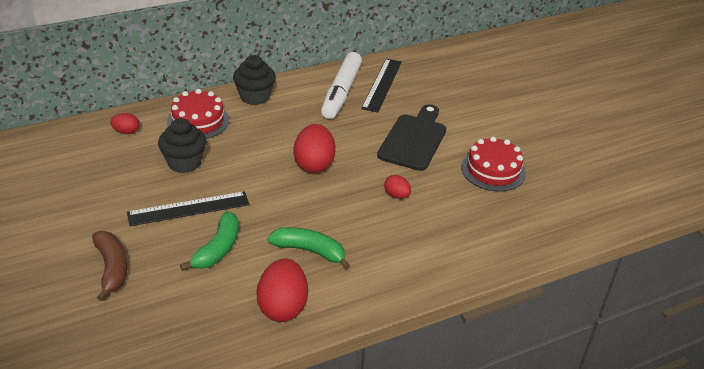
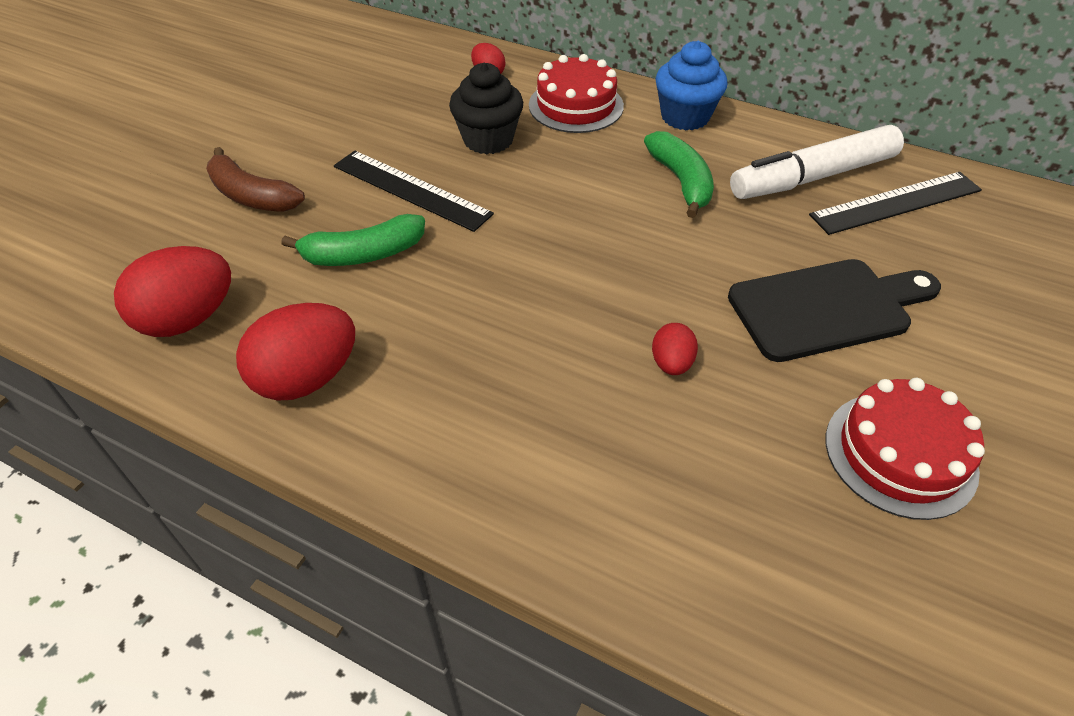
camera: 55 degrees right, 10 degrees up
(112, 268) = (252, 196): brown banana -> brown banana turned 90 degrees clockwise
(255, 97) = (685, 117): black cupcake -> blue cupcake
(309, 251) = (445, 339): green banana -> green banana (681, 181)
(314, 164) = (626, 240): red egg -> red egg (189, 319)

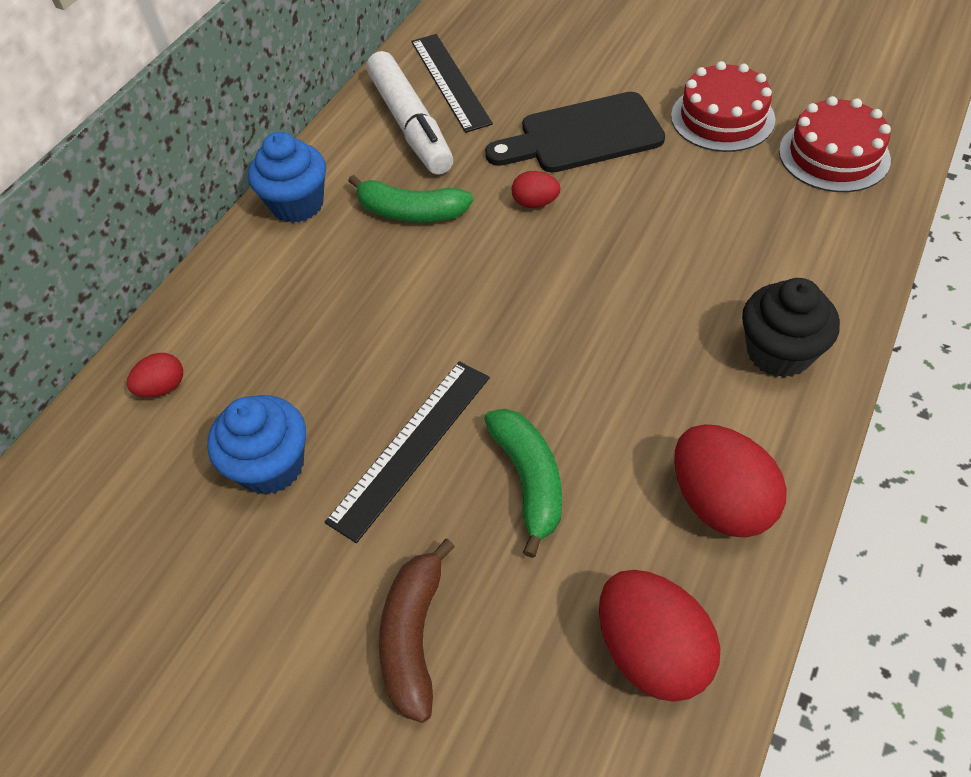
camera: 85 degrees left, 5 degrees up
(252, 196) = (414, 636): brown banana -> brown banana turned 150 degrees clockwise
(410, 125) = (271, 466): none -> blue cupcake
(488, 140) = (316, 377): black cupcake -> black cupcake (778, 352)
(576, 105) = (257, 296): red cake -> red cake (834, 155)
(671, 363) = (657, 229): red egg -> red egg (535, 203)
(681, 181) = (411, 212): green banana -> green banana turned 150 degrees counterclockwise
(826, 308) = (583, 135): black cutting board -> black cutting board turned 90 degrees counterclockwise

